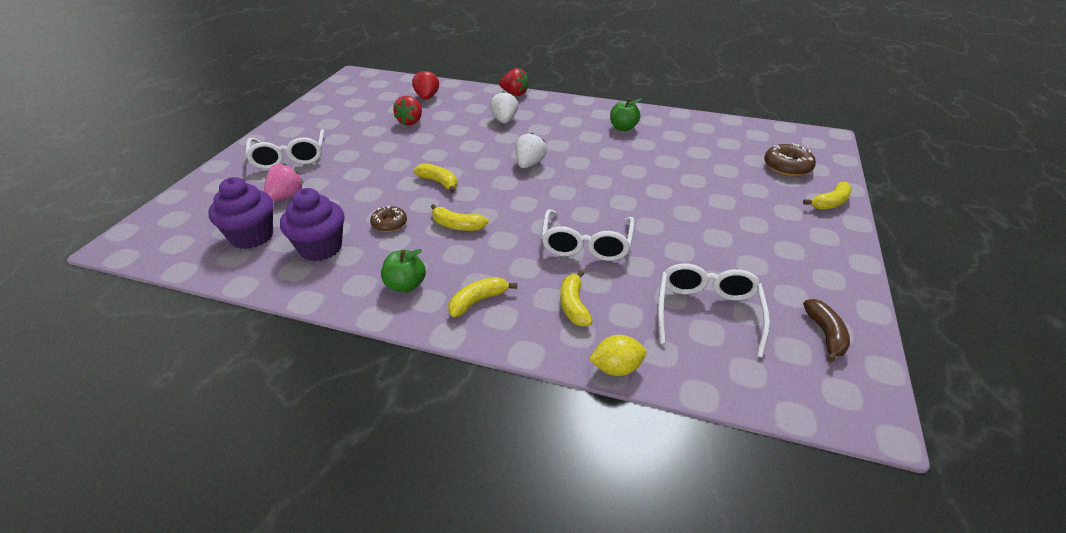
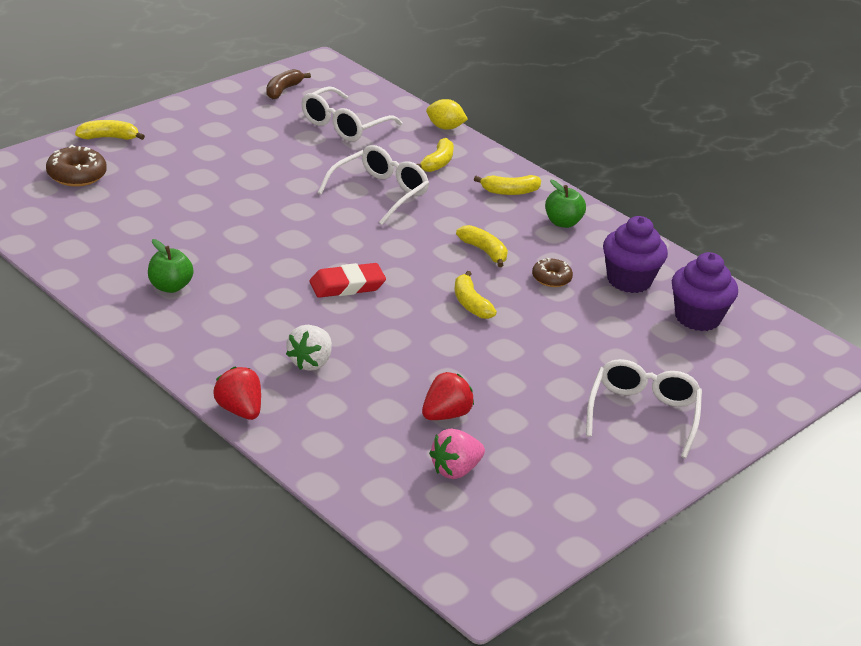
camera: 155 degrees left, 5 degrees down
(286, 196) = (655, 353): pink strawberry -> pink strawberry (455, 470)
(427, 97) = (385, 461): red strawberry -> none
(529, 164) = (347, 285): white strawberry -> red eraser

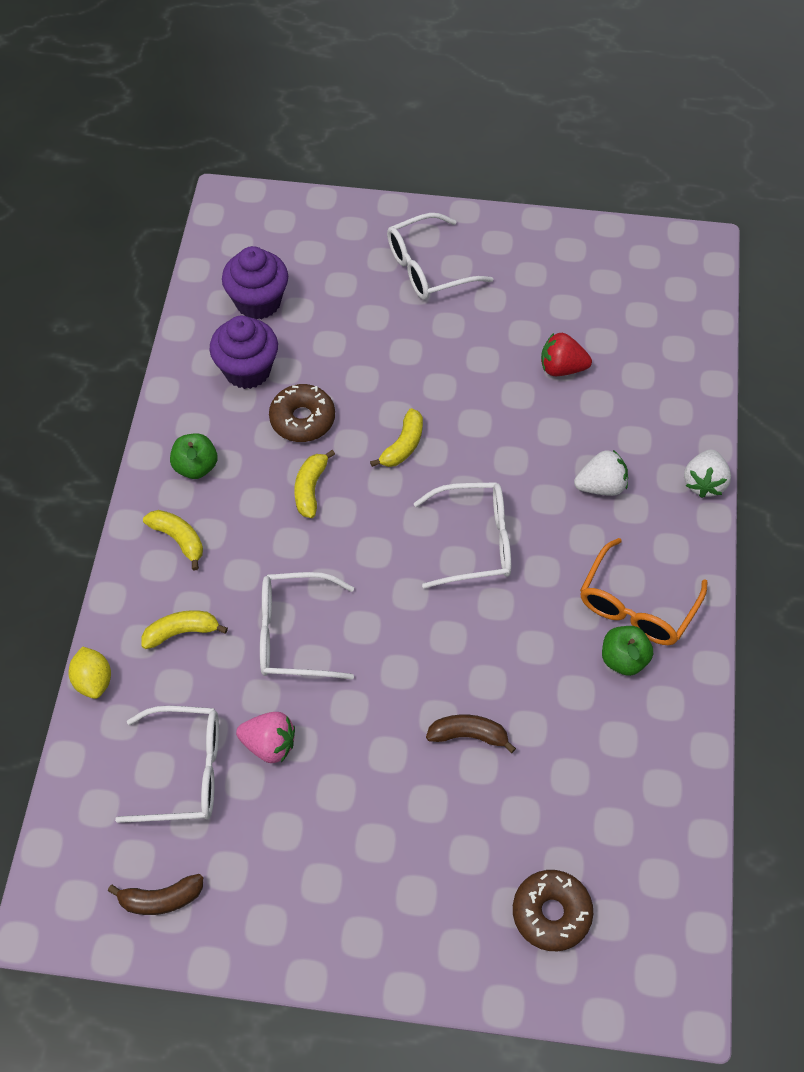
camera: 125 degrees left, 25 degrees up
(108, 138) = (451, 963): yellow banana -> none
(196, 316) = (637, 605): none -> orange glasses
(218, 209) = (468, 735): none -> brown banana
(239, 410) = (704, 483): red strawberry -> white strawberry
(347, 285) = (474, 542): red eraser -> white glasses
(455, 470) = (612, 325): pink strawberry -> pink strawberry (269, 744)
(551, 278) = (302, 419): brown donut -> brown donut, size x1.53

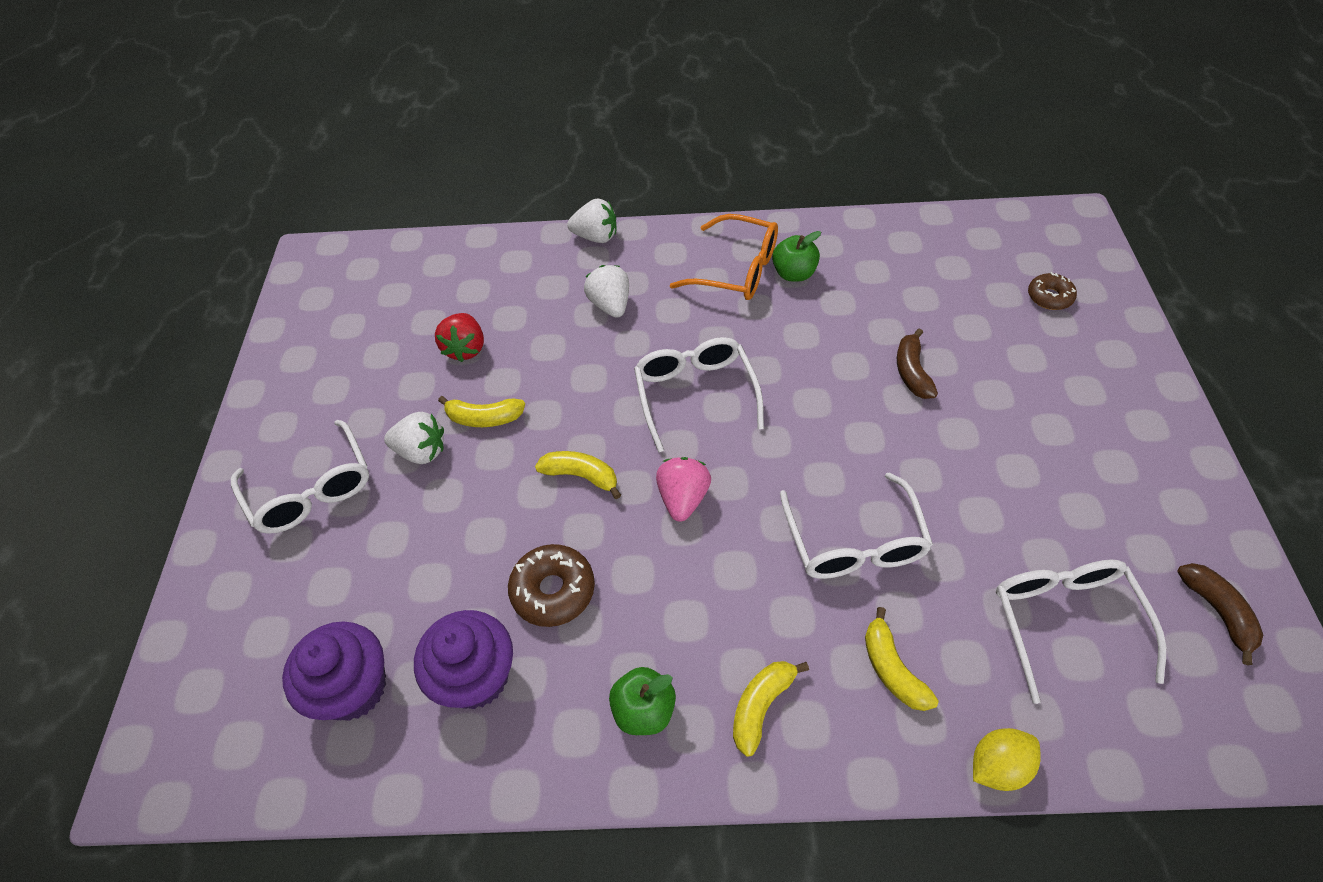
camera: 95 degrees left, 5 degrees down
(269, 744) = (995, 541): pink strawberry -> pink strawberry (683, 498)
(310, 489) = (656, 562): yellow banana -> yellow banana (484, 418)
(451, 337) = (421, 451): none -> white strawberry
(551, 913) = (1049, 297): brown donut -> brown donut, size x0.65

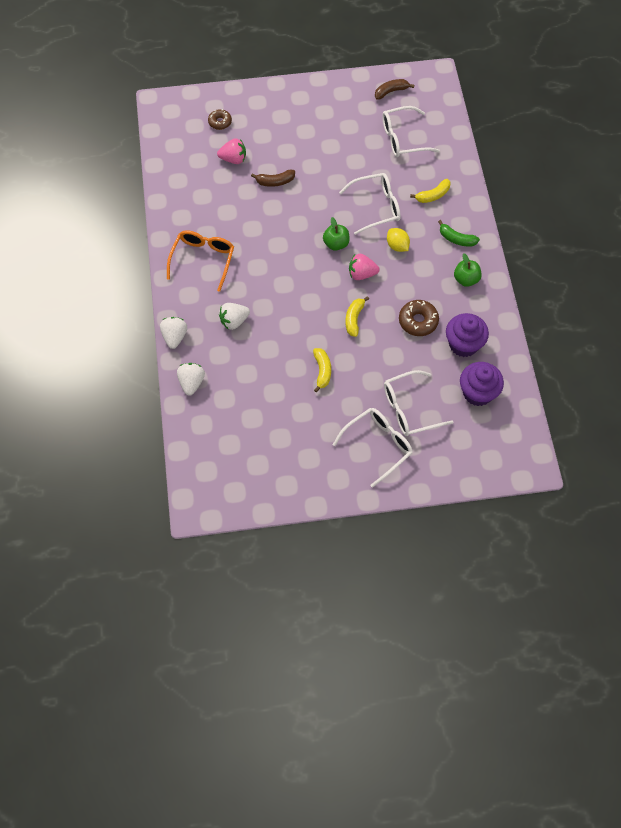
camera: 100 degrees left, 10 degrees up
(421, 451) = (347, 397): white strawberry -> white strawberry (191, 383)
(465, 348) = (272, 392): red strawberry -> none
(695, 395) = (298, 273): white glasses -> white glasses (410, 409)
(761, 706) = (456, 239): yellow banana -> green banana
(794, 274) = (205, 232): green apple -> green apple (336, 244)
(961, 314) = (233, 159): none -> pink strawberry
(998, 766) = (464, 165): yellow lemon -> yellow lemon (397, 246)

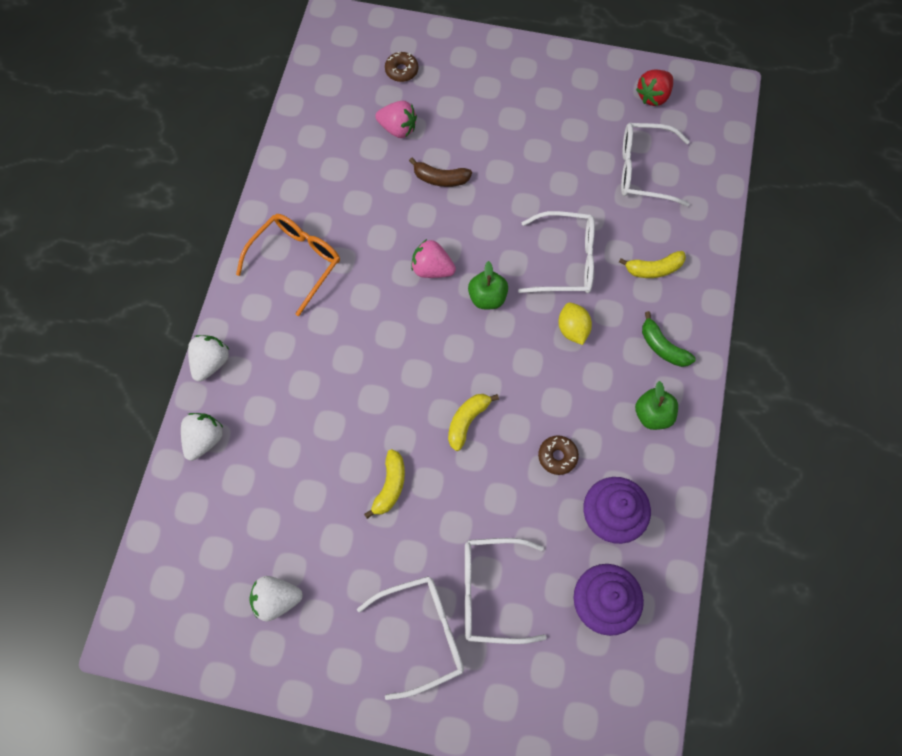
camera: 20 degrees right, 5 degrees up
(234, 321) = (300, 367): white strawberry -> white strawberry (276, 599)
(362, 274) = (505, 355): pink strawberry -> pink strawberry (432, 269)
(391, 92) = (653, 96): brown banana -> red strawberry
(418, 321) = (557, 456): brown donut -> brown donut, size x0.65

